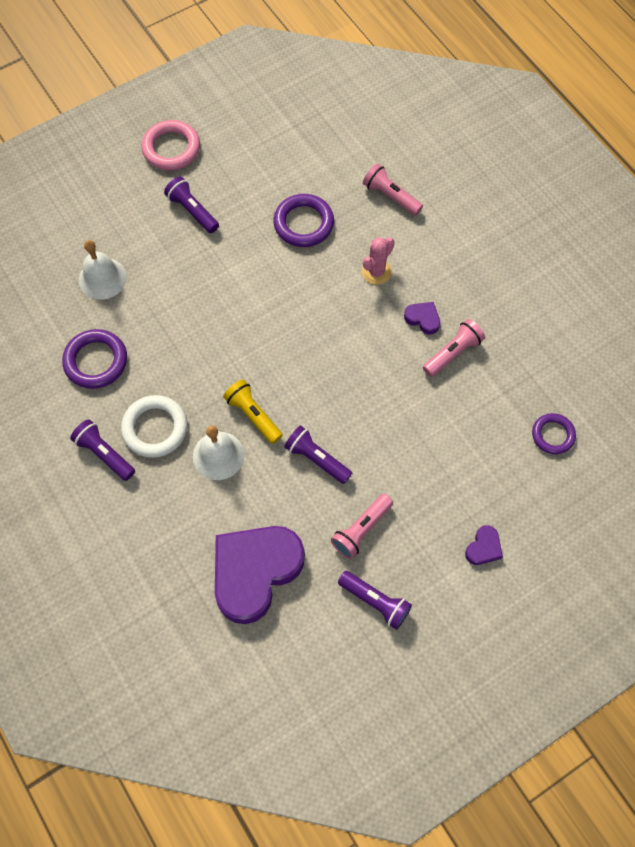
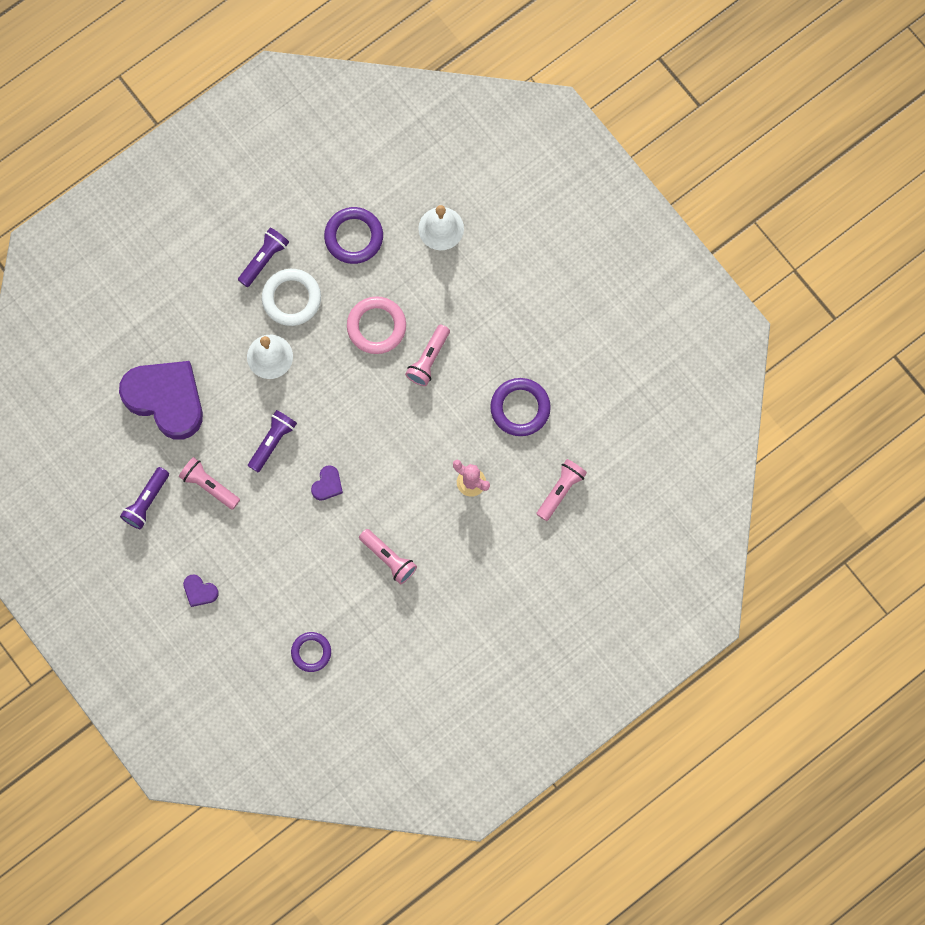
camera: 85 degrees right, 10 degrees up
(171, 148) = (597, 270): pink ring -> pink ring (376, 326)
(192, 211) = (524, 301): purple flashlight -> none
(242, 300) = (428, 359): none -> pink flashlight
(253, 415) = (310, 382): yellow flashlight -> none
(423, 319) = (423, 529): purple heart -> purple heart (327, 485)

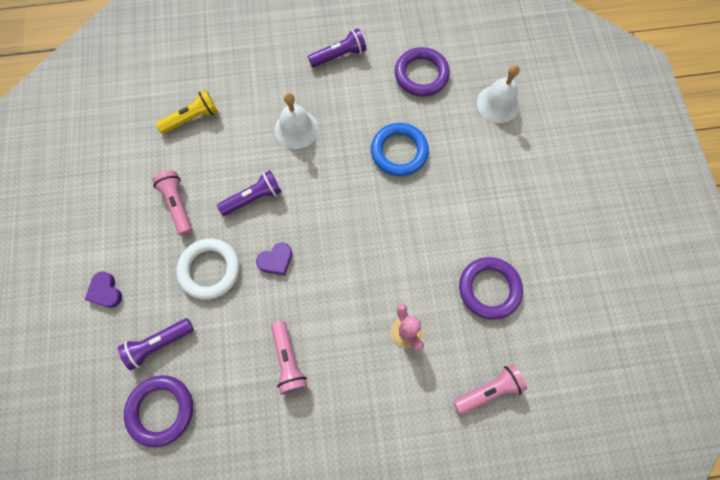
camera: 30 degrees right, 5 degrees down
(146, 501) = (119, 189): purple flashlight -> purple flashlight (159, 344)
(166, 399) = (192, 118): purple heart -> yellow flashlight
(291, 298) = (342, 95): white ring -> white ring (210, 270)
(311, 652) = (161, 410): purple ring -> purple ring, size x1.52
(376, 326) = (399, 152): pink ring -> blue ring
(428, 359) = (428, 201): pink flashlight -> none

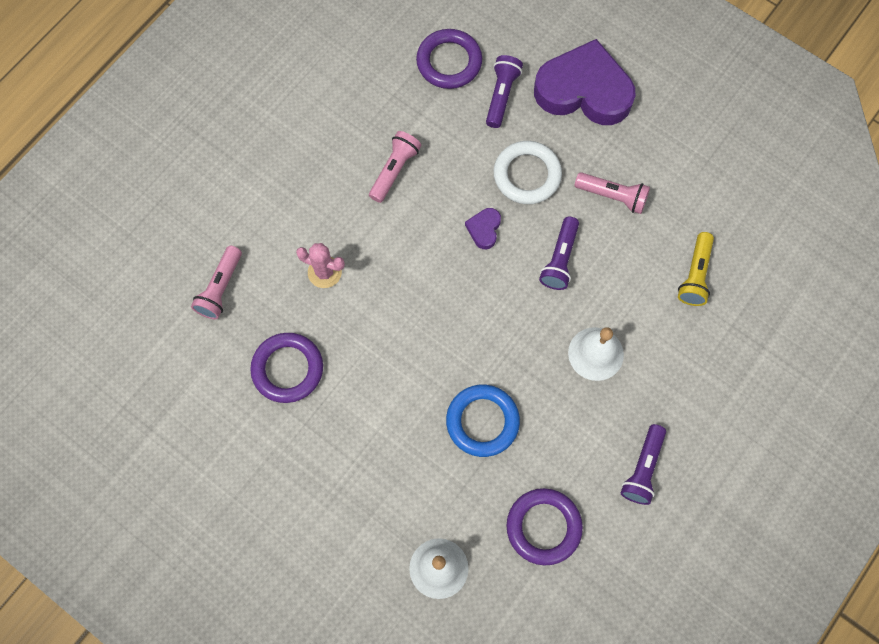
camera: 135 degrees right, 0 degrees up
(105, 291) = (584, 90): purple heart -> purple heart, size x2.48
(288, 360) = (394, 170): pink flashlight -> pink flashlight turned 90 degrees clockwise

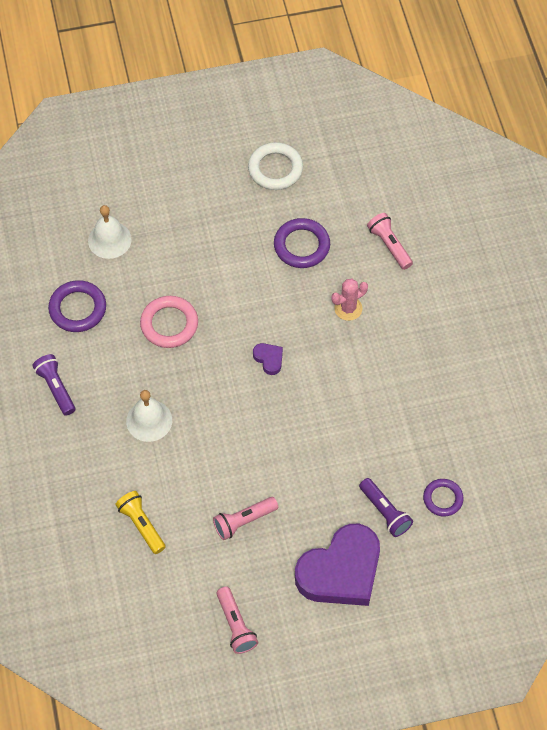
camera: 130 degrees right, 10 degrees down
(394, 170) = (385, 400): pink flashlight -> pink flashlight (235, 625)
(449, 62) = (442, 499): purple ring -> purple ring, size x0.66
(482, 421) = (169, 324): blue ring -> pink ring
(484, 229) = (293, 422): purple heart -> purple heart (269, 359)
(527, 175) = (309, 479): white ring -> white ring (275, 169)
(559, 259) = (230, 450): purple flashlight -> none

